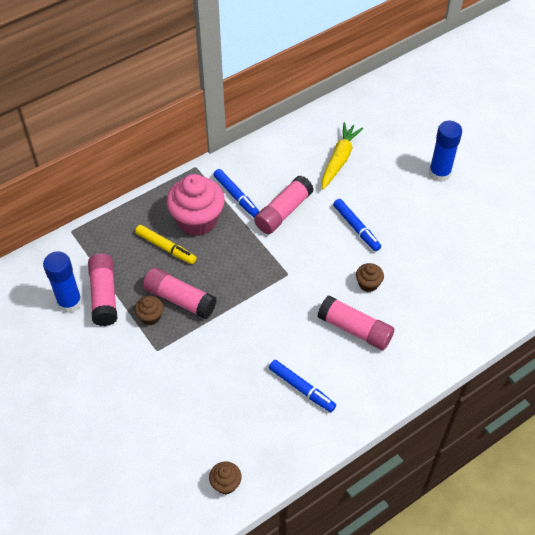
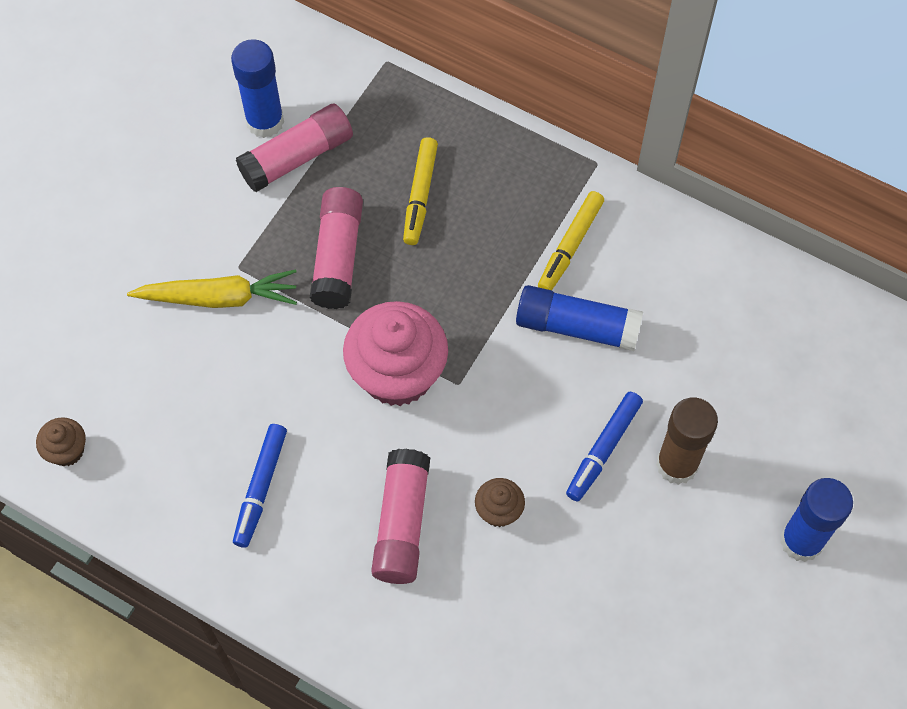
camera: 65 degrees right, 10 degrees up
(150, 317) = (289, 232): brown cupcake -> none
(197, 220) = (493, 213): pink cupcake -> pink cupcake (397, 374)
(236, 196) = (570, 246): blue marker -> yellow marker
(283, 212) = (577, 327): pink glue stick -> blue glue stick
(339, 160) = (736, 366): yellow carrot -> yellow carrot (219, 298)
(378, 203) = (677, 464): none -> brown glue stick

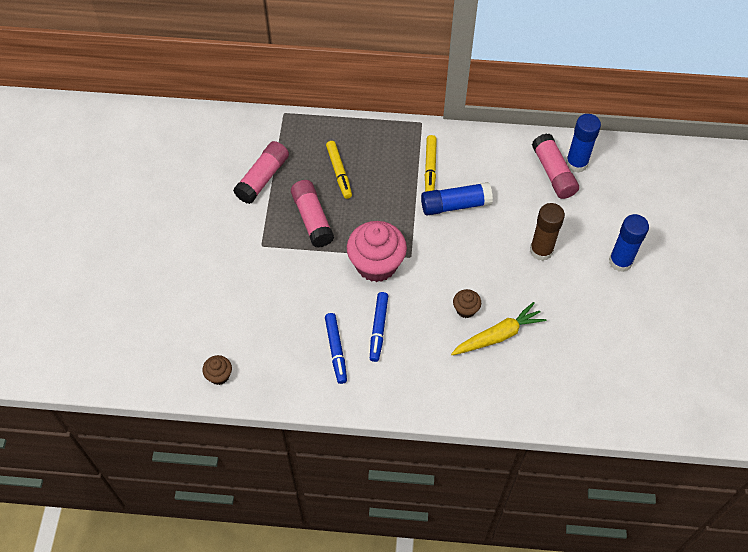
camera: 25 degrees left, 5 degrees down
(219, 298) = (260, 264): yellow carrot -> yellow carrot (498, 335)
(265, 121) = (235, 167): blue glue stick -> blue glue stick (576, 163)
(402, 523) = (420, 336): pink glue stick -> pink glue stick (553, 173)
(603, 449) = (501, 258): blue marker -> blue marker (378, 329)

